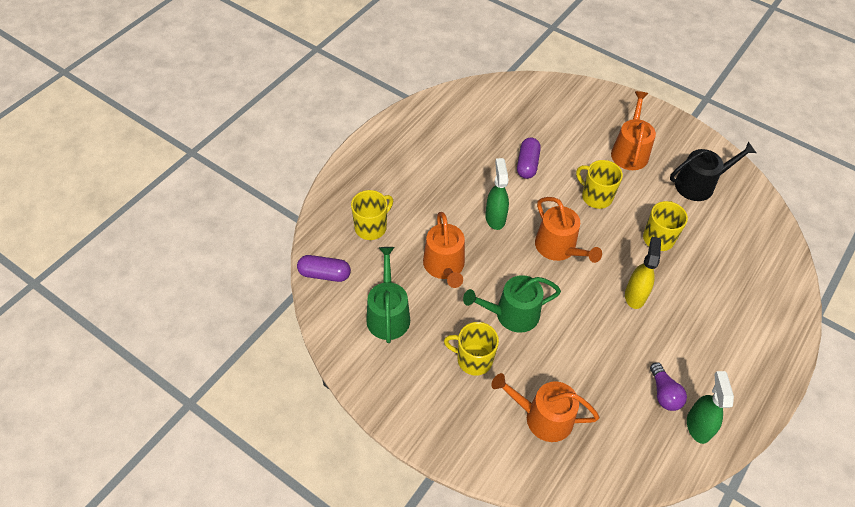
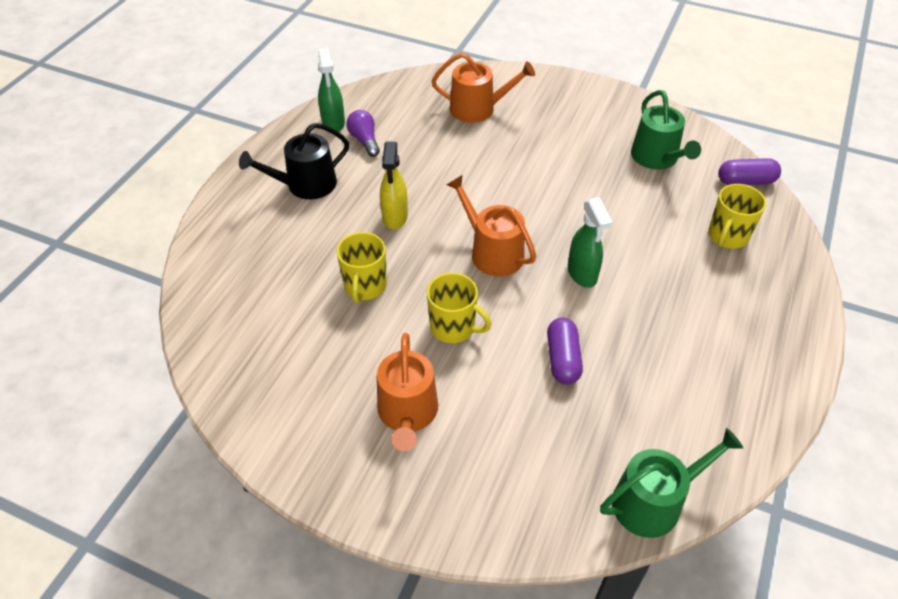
camera: 170 degrees right, 5 degrees down
(444, 266) = (620, 210): orange watering can -> none
(473, 359) = (555, 137): yellow mug -> none
(511, 314) = (529, 178): green watering can -> green watering can (654, 501)
(699, 184) = (299, 375): black watering can -> black watering can (305, 185)

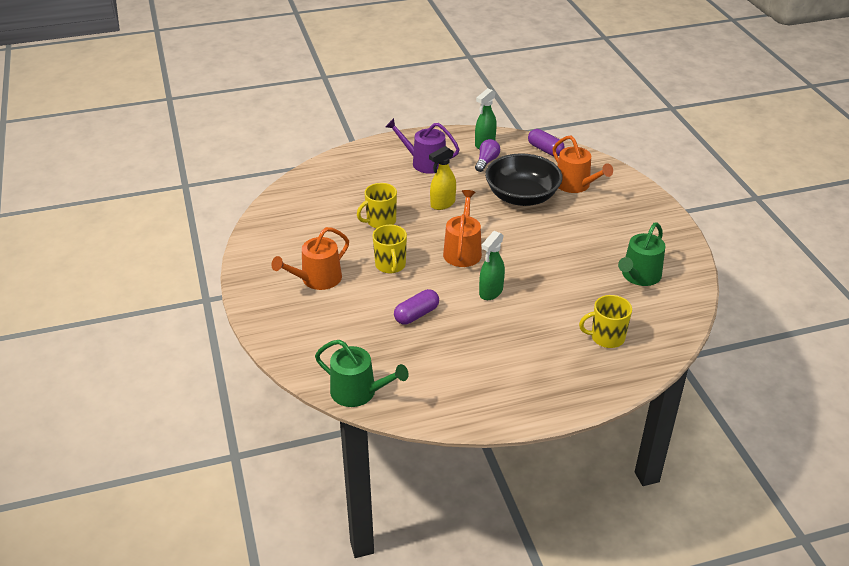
camera: 50 degrees right, 10 degrees down
(305, 185) = (424, 162): black watering can -> purple watering can
(453, 154) = (522, 196): none -> black bowl
(745, 181) = (674, 324): purple capsule -> purple capsule (545, 150)

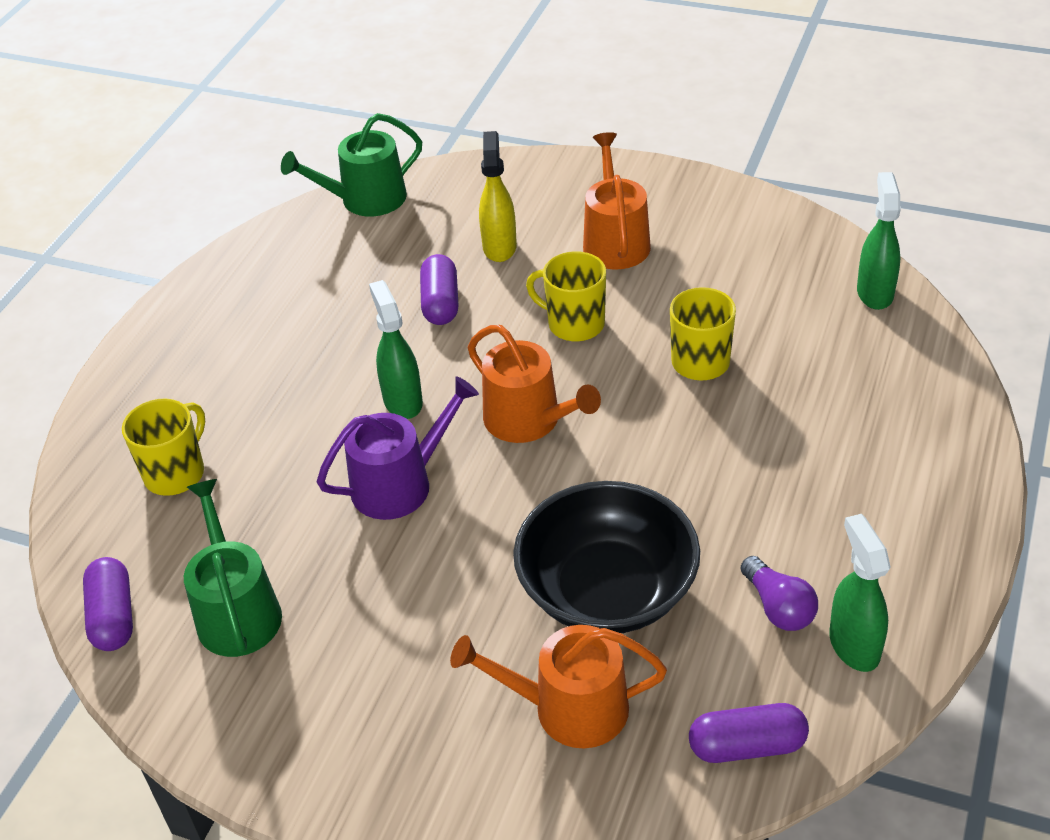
camera: 130 degrees right, 5 degrees up
(292, 193) = (875, 293): none -> green spray bottle
(424, 162) = (849, 505): purple watering can -> purple watering can (400, 483)
(442, 204) = (684, 461): yellow spray bottle -> yellow spray bottle (499, 247)
(683, 307) = (113, 616): none -> purple capsule

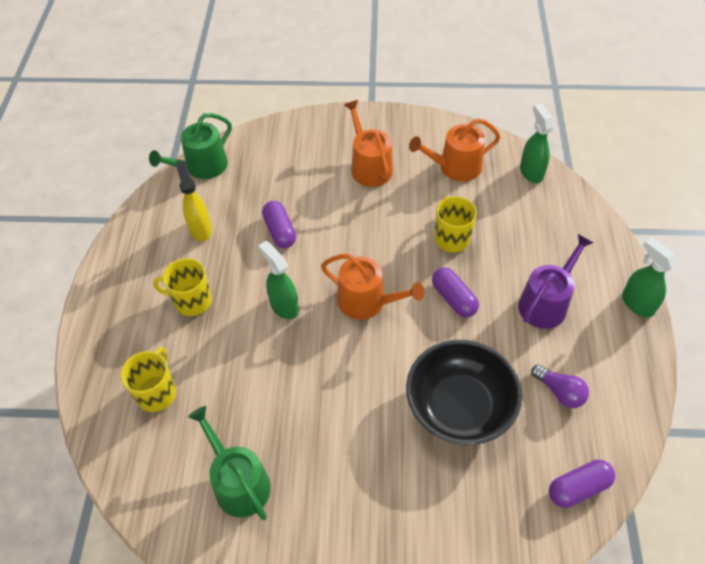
camera: 20 degrees left, 10 degrees up
(113, 616) = (158, 509): purple capsule -> purple capsule (454, 299)
(400, 483) = (306, 364): purple watering can -> purple watering can (546, 303)
(499, 247) = (300, 184): yellow spray bottle -> yellow spray bottle (200, 229)
(568, 708) = (469, 492): orange watering can -> orange watering can (455, 167)
(574, 324) = (368, 229): yellow mug -> yellow mug (192, 301)
(854, 645) = (609, 405): green spray bottle -> green spray bottle (637, 304)

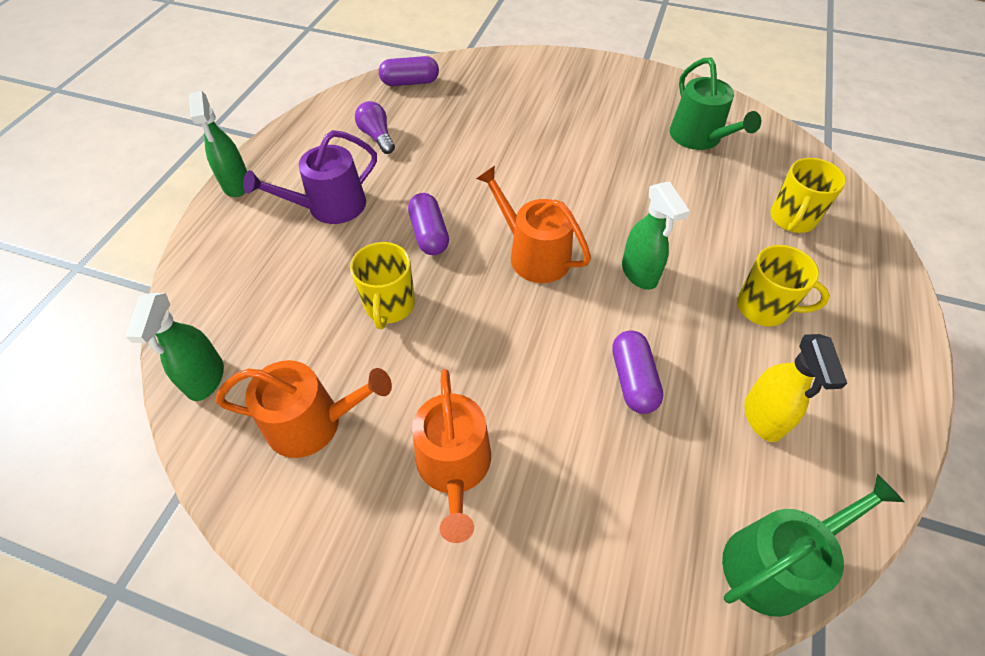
camera: 165 degrees left, 0 degrees up
(459, 406) = (476, 146): black bowl -> none

